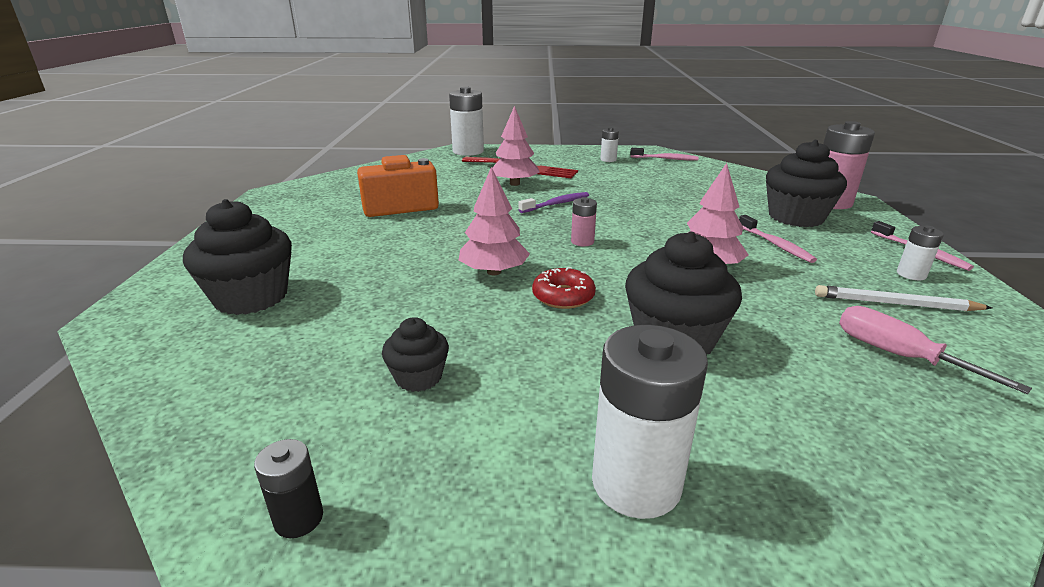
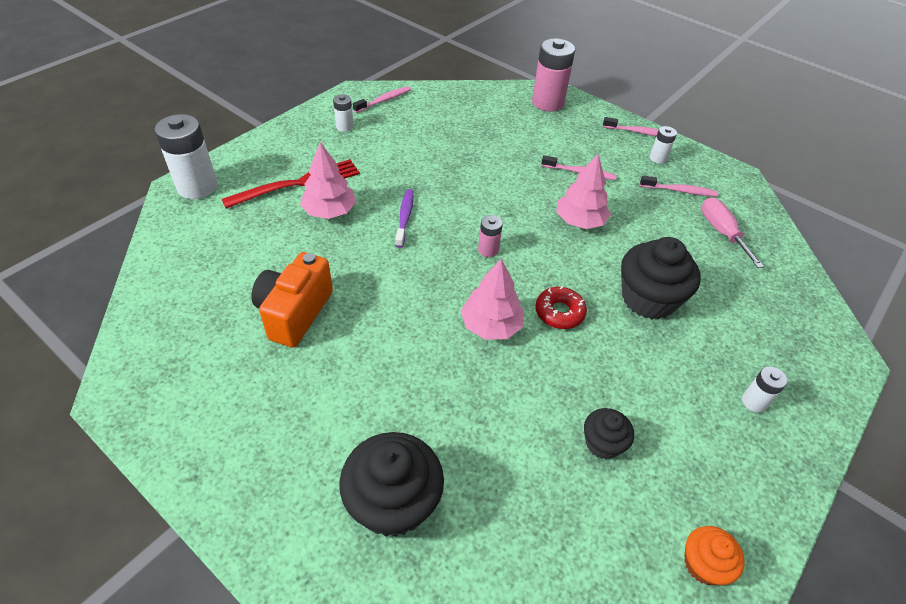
camera: 55 degrees left, 20 degrees up
(299, 518) = (703, 564): black battery -> orange cupcake
(636, 483) = (754, 402): white battery -> white battery, size x0.50
(796, 217) = (552, 133): black cupcake -> none
(895, 304) = (680, 191): white pencil -> pink toothbrush
(897, 355) = (721, 232): pink screwdriver -> pink screwdriver turned 75 degrees clockwise

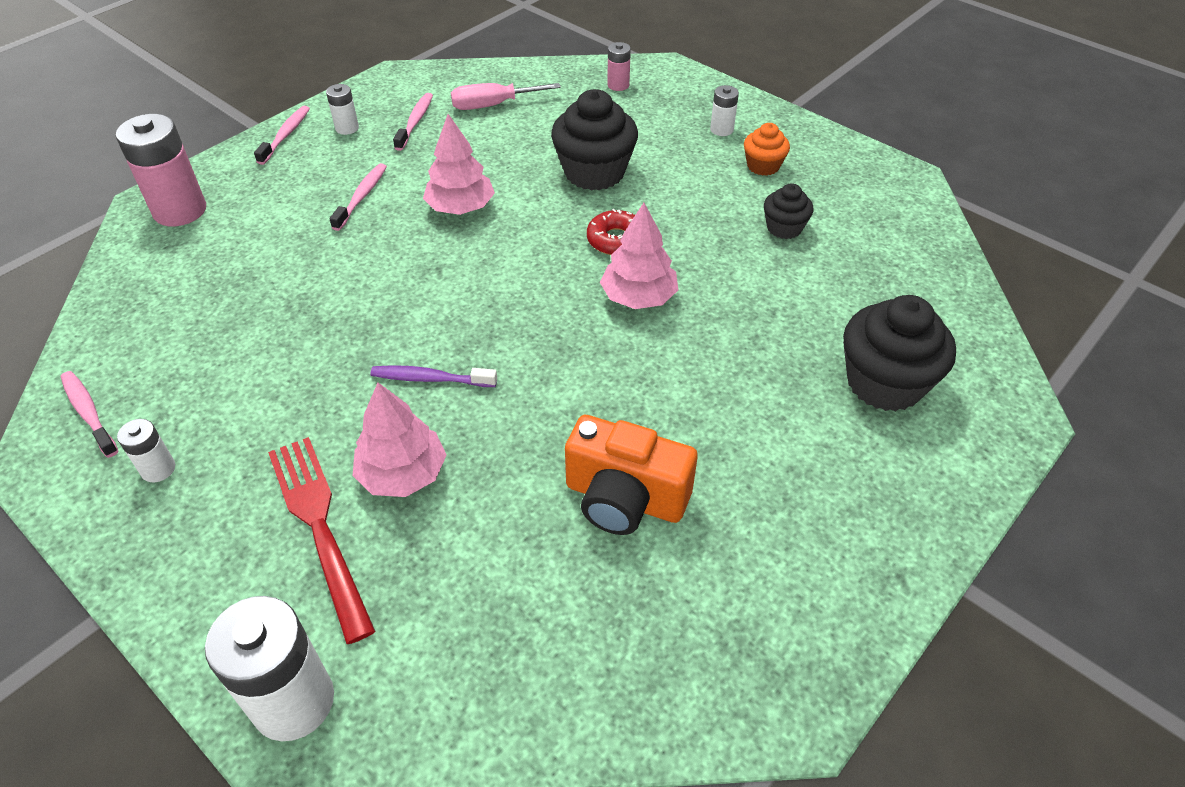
camera: 85 degrees left, 0 degrees up
(488, 250) = (507, 293): pink battery -> pink battery (618, 85)
(703, 564) = (887, 186): orange cupcake -> orange cupcake (763, 166)

